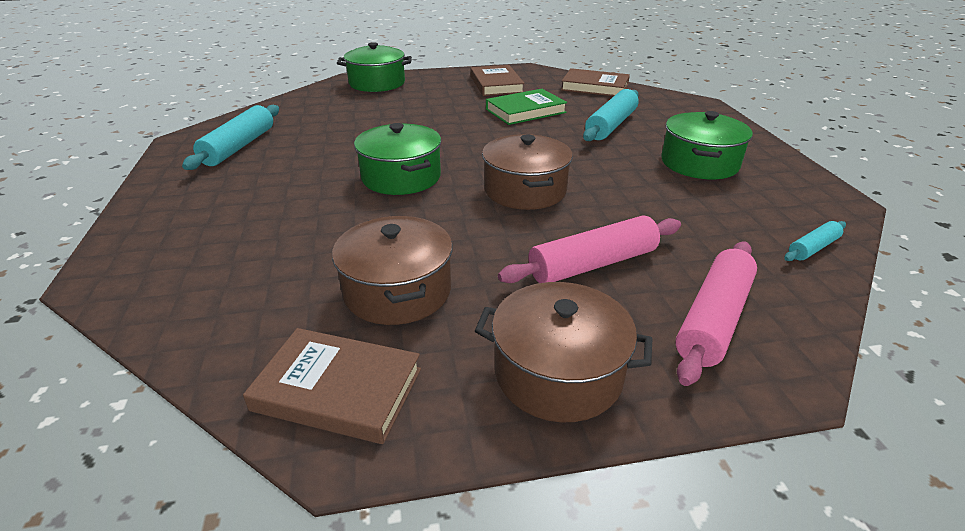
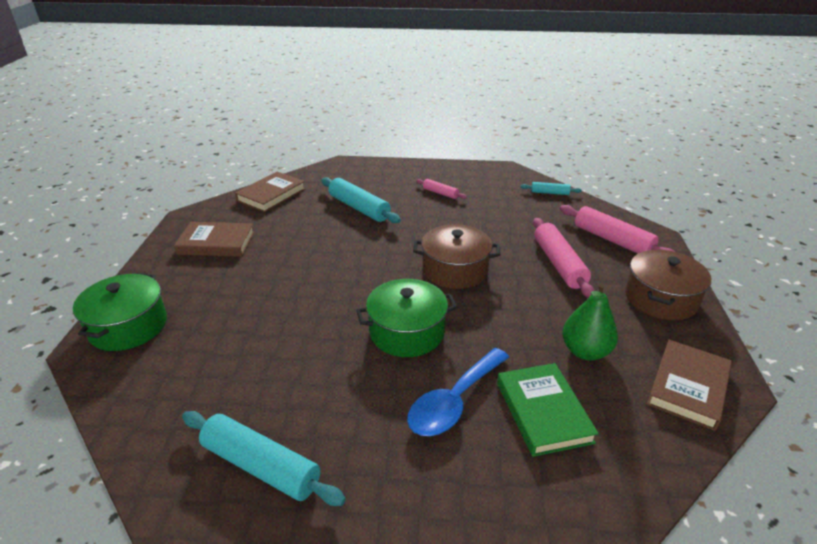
camera: 75 degrees left, 0 degrees up
(304, 211) = (454, 402): none -> blue spoon
(397, 291) = (585, 351): brown pot -> green pear
(525, 111) = (300, 240): green book -> green book (543, 412)
(699, 163) = (440, 193): green pot -> pink rolling pin
(813, 248) = (550, 193): turquoise rolling pin -> turquoise rolling pin turned 60 degrees counterclockwise

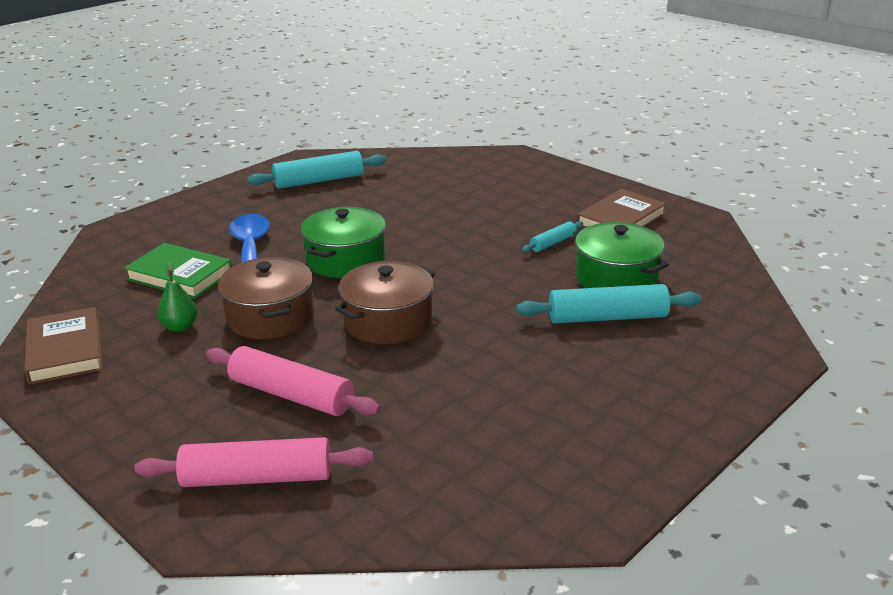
camera: 130 degrees right, 5 degrees down
(128, 326) = (524, 168): green pot -> green pot (616, 278)
(271, 195) = (714, 273): brown book -> none
(440, 193) = (577, 399): pink rolling pin -> none
(550, 193) = (447, 515): turquoise rolling pin -> turquoise rolling pin (553, 243)
(585, 351) = (180, 327): green pear -> green pear, size x0.65
(660, 299) = (134, 423): brown pot -> brown pot (270, 317)

